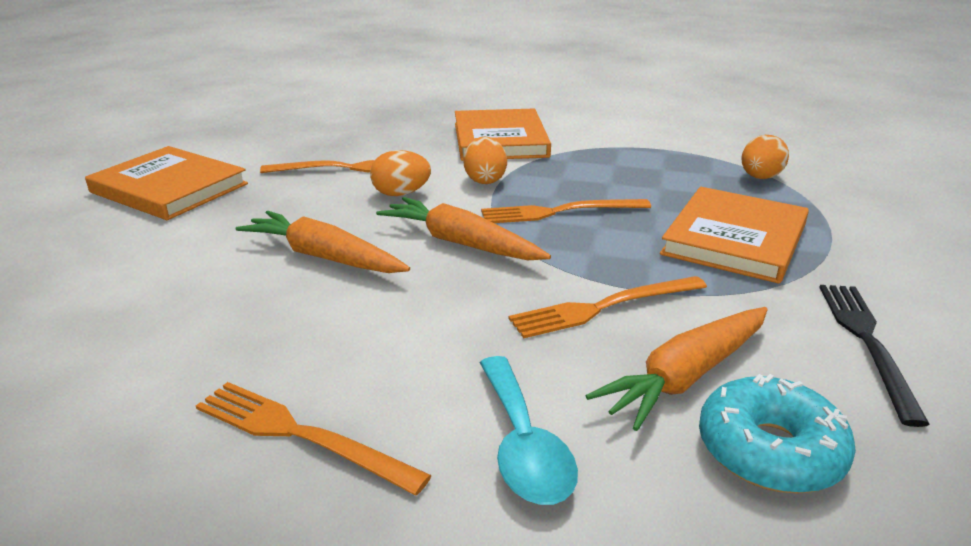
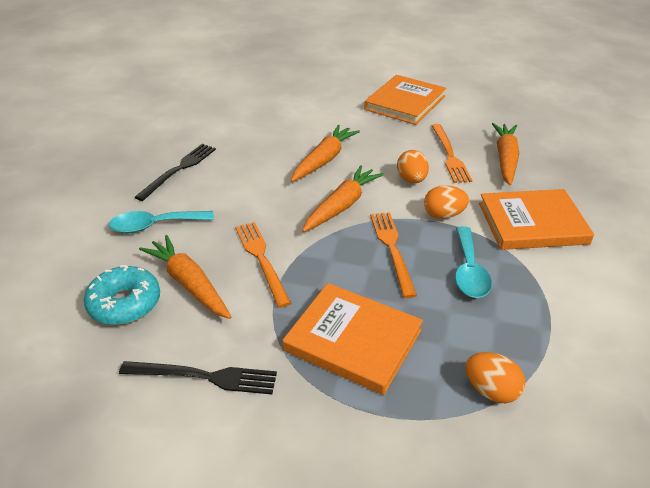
camera: 90 degrees right, 10 degrees up
(301, 435) = (179, 170): orange fork -> black fork
(365, 140) = (505, 159): none -> orange carrot
(590, 174) = (469, 271): none -> turquoise spoon

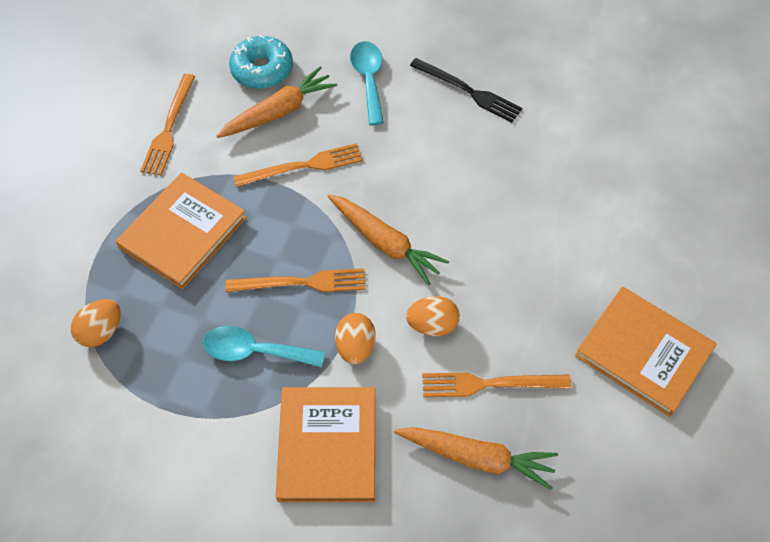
camera: 95 degrees right, 20 degrees up
(204, 377) = (169, 128): black fork -> orange fork
(324, 160) = (483, 232): orange carrot -> none

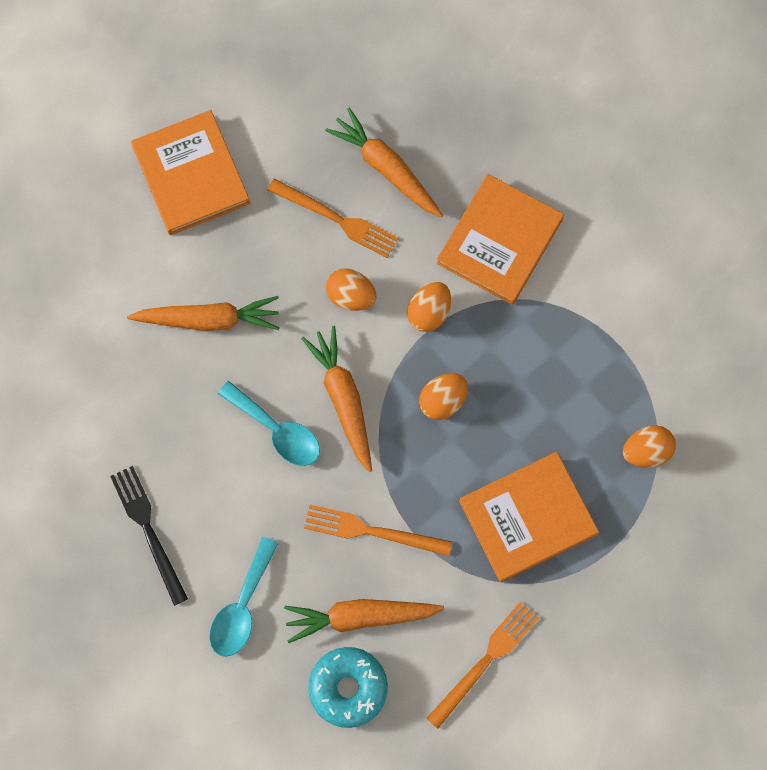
camera: 150 degrees left, 15 degrees up
(254, 351) = (518, 357): turquoise spoon -> turquoise spoon (277, 430)
(301, 283) = (443, 401): orange fork -> orange egg
(535, 246) = (209, 319): none -> orange carrot

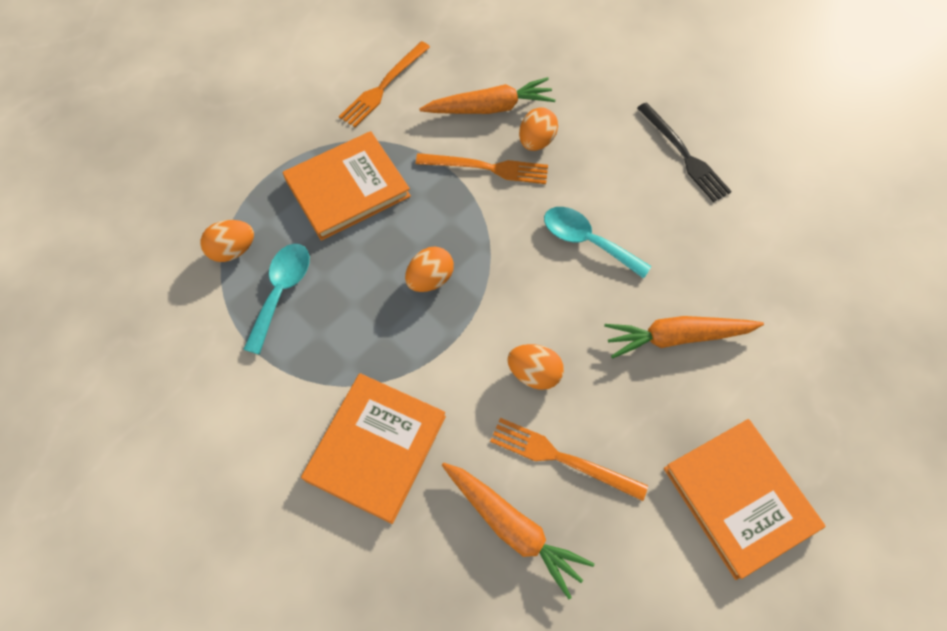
camera: 175 degrees right, 10 degrees down
(242, 607) = (590, 107): turquoise spoon -> turquoise spoon (282, 291)
(343, 399) = (528, 273): orange carrot -> none
(348, 688) = (494, 62): turquoise donut -> none
(429, 313) = (450, 363): orange egg -> orange egg (536, 141)

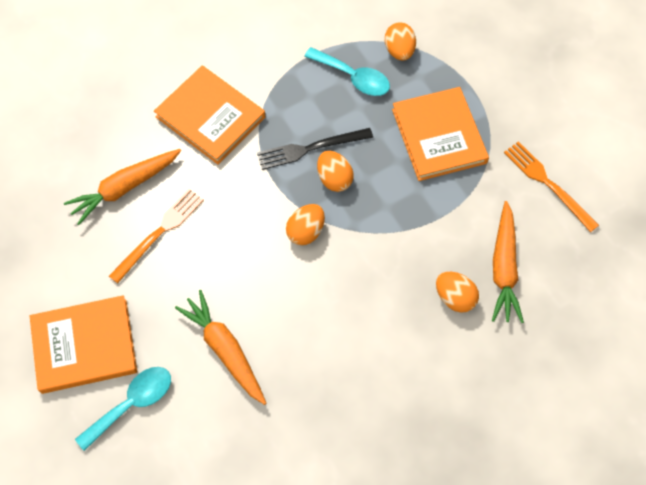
camera: 105 degrees right, 0 degrees up
(487, 168) = (434, 248): orange fork -> none
(534, 373) = (230, 232): orange egg -> orange egg (306, 231)
(587, 241) = (336, 308): turquoise spoon -> turquoise spoon (132, 403)
(676, 337) = (224, 349): orange carrot -> orange carrot turned 45 degrees counterclockwise
(684, 154) = (408, 429): black fork -> black fork (310, 148)

